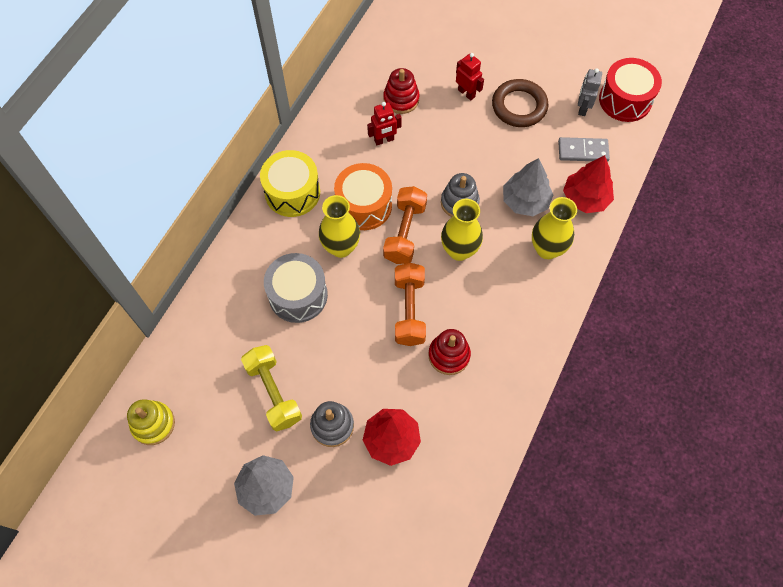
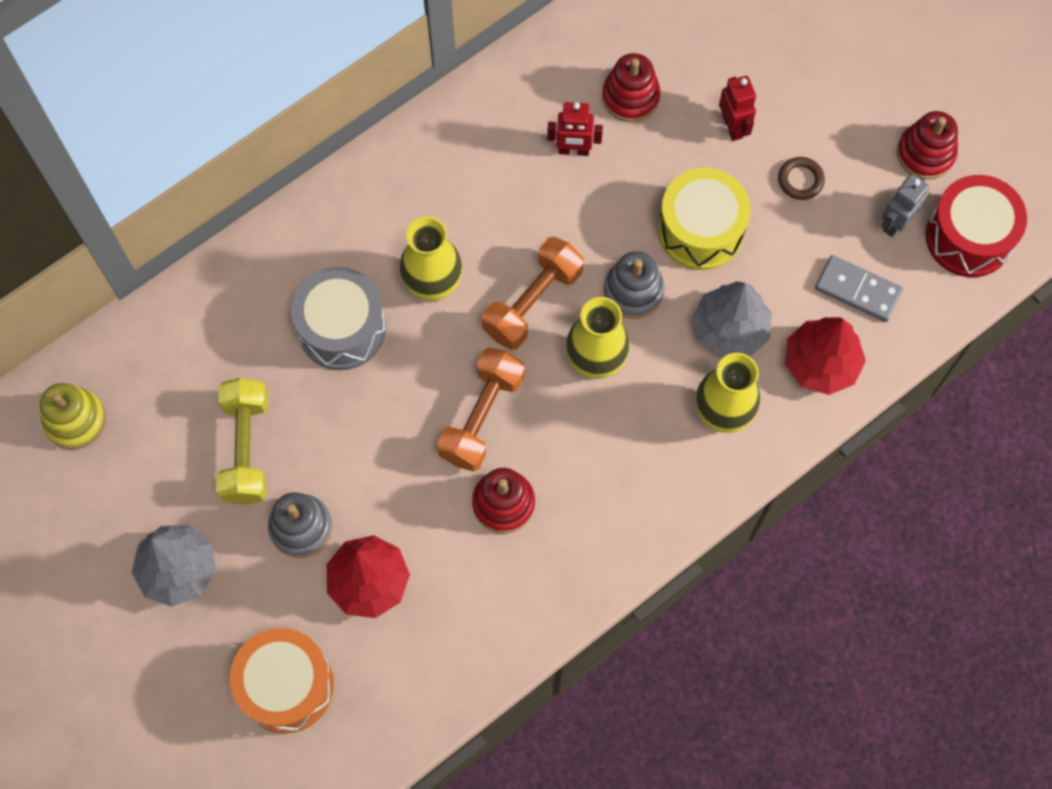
camera: 25 degrees right, 5 degrees up
(292, 192) = (405, 175): yellow drum -> yellow drum (700, 230)
(364, 205) = (495, 237): orange drum -> orange drum (286, 685)
(519, 106) = (800, 180): brown ring -> brown ring, size x0.51
(577, 67) = (925, 154): none -> red stacking toy

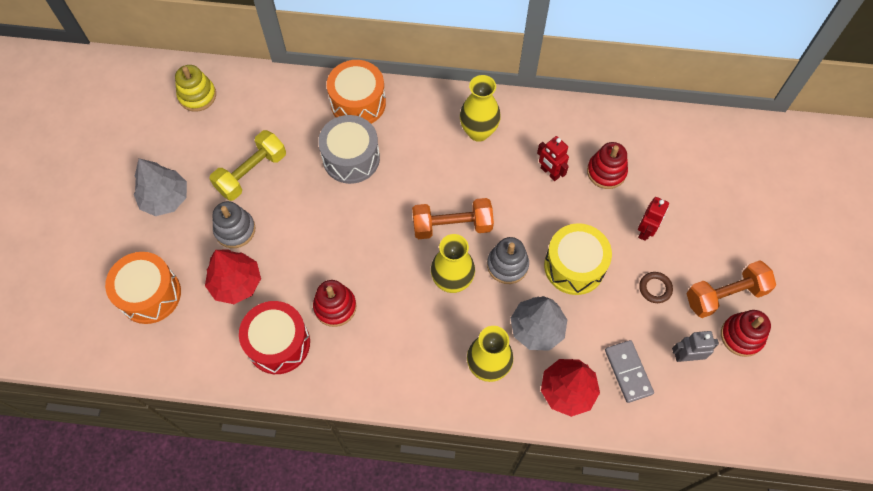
camera: 45 degrees right, 5 degrees down
(279, 258) = (358, 103): none -> orange drum
(433, 285) = (414, 176): yellow vase -> yellow vase (478, 132)
(482, 417) = (369, 257): orange dumbbell -> orange dumbbell (725, 295)
(968, 237) = (722, 401): red drum -> red drum (278, 343)

